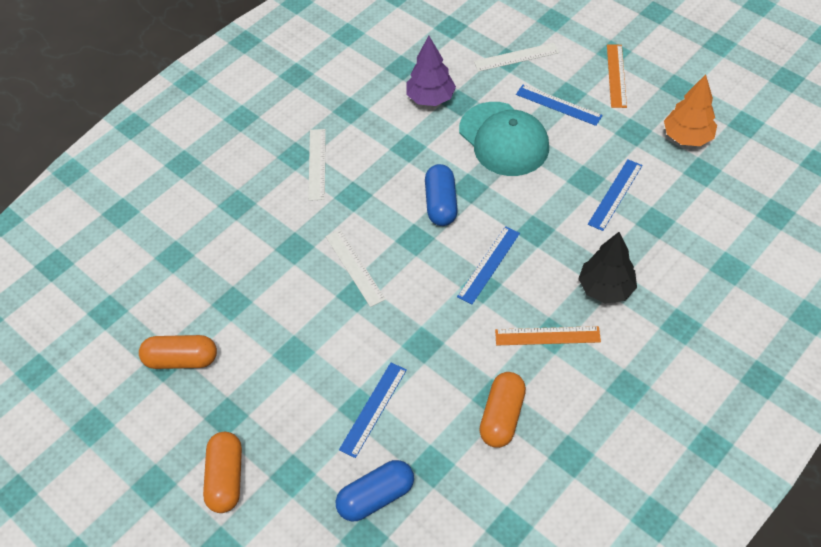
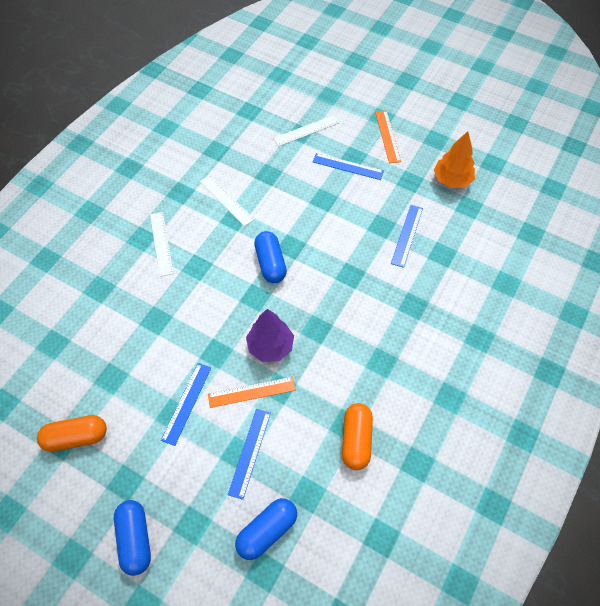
camera: 15 degrees left, 5 degrees up
(226, 478) = (135, 539): orange capsule -> blue capsule
(355, 267) = (210, 329): white ruler -> white ruler (226, 200)
(430, 98) = (244, 174): purple tree -> purple tree (270, 346)
(489, 264) = (319, 310): blue ruler -> blue ruler (186, 403)
(503, 139) = (310, 201): turquoise cap -> none
(547, 336) = (378, 363): orange ruler -> orange ruler (251, 392)
(605, 288) = (415, 315): black tree -> none

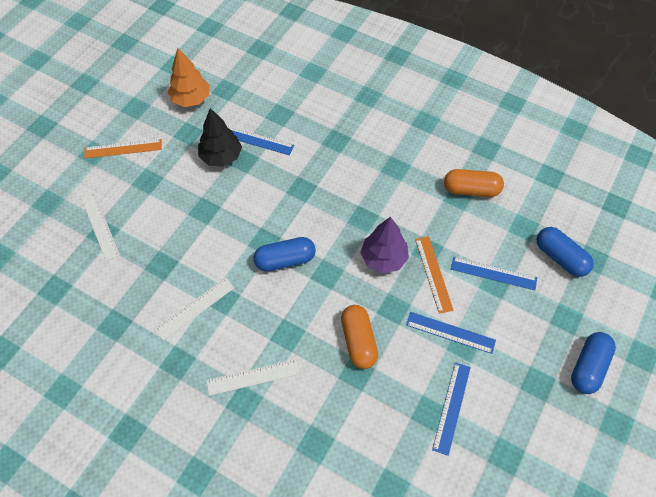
camera: 90 degrees left, 0 degrees up
(76, 437) = (499, 440): orange capsule -> orange capsule (358, 341)
(135, 539) = (588, 367): blue capsule -> blue capsule turned 45 degrees counterclockwise
(348, 166) = (160, 186): blue ruler -> blue ruler (451, 407)
(384, 208) = (221, 156): none -> black tree

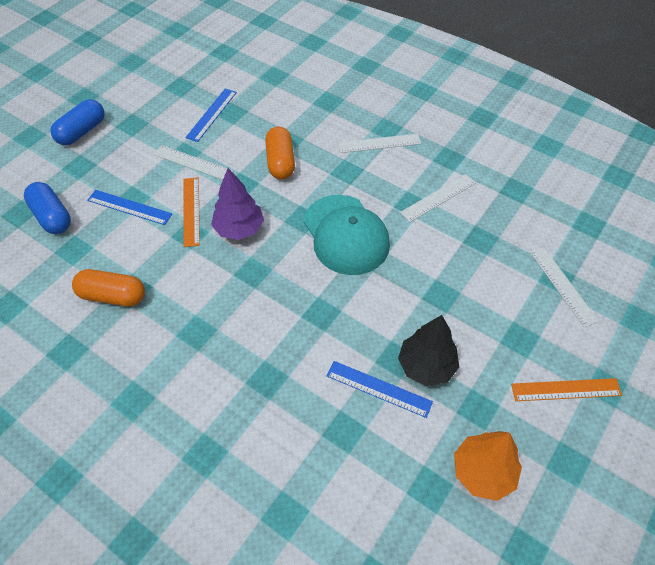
camera: 175 degrees left, 5 degrees down
(285, 260) = (346, 234): blue capsule -> turquoise cap
(450, 332) = (193, 163): blue ruler -> white ruler

